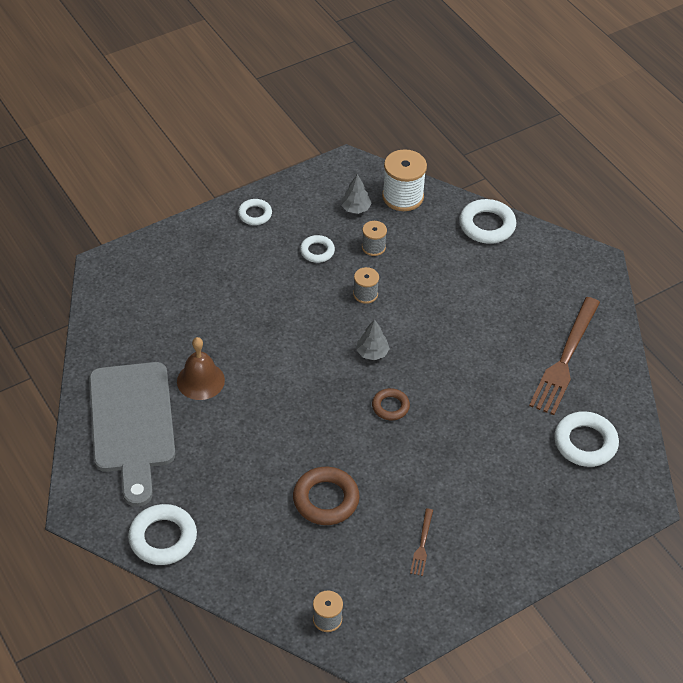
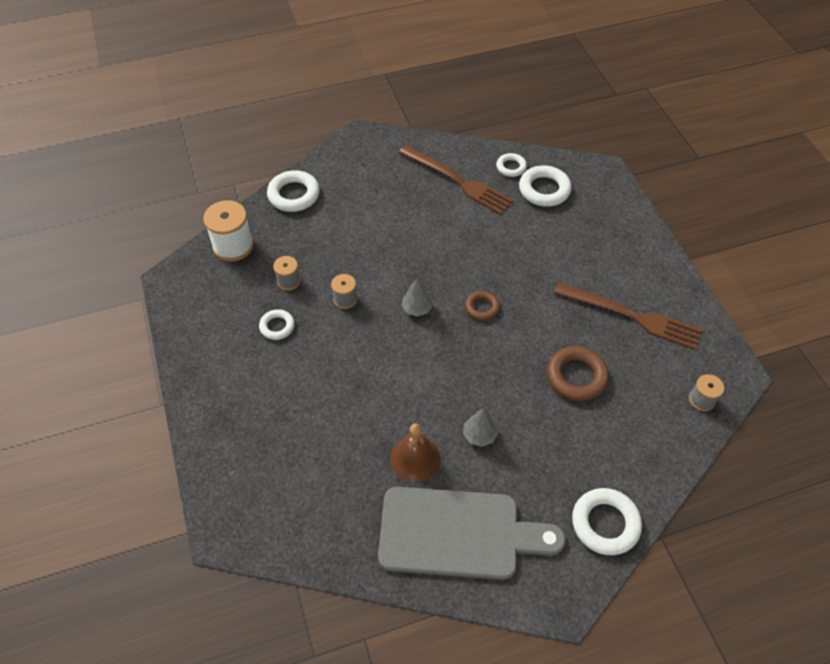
camera: 75 degrees left, 5 degrees up
(255, 214) = (205, 371): white ring -> white ring (511, 167)
(355, 208) = (233, 285): grey tree -> grey tree (479, 435)
(422, 544) = (630, 316): brown fork -> brown fork, size x2.24

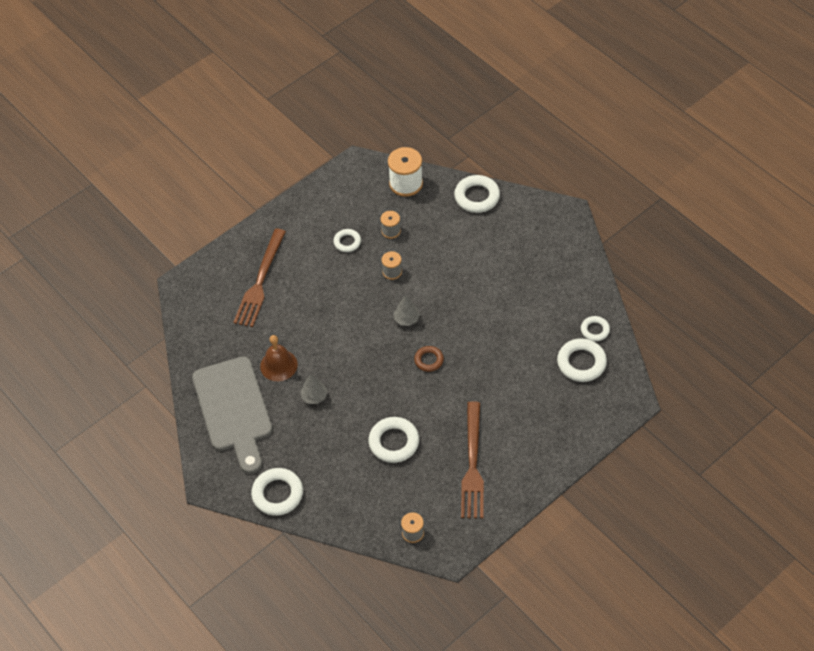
camera: 70 degrees right, 0 degrees up
(457, 180) = (556, 297): brown fork -> brown fork (260, 280)
(576, 376) = (394, 442): brown ring -> white ring

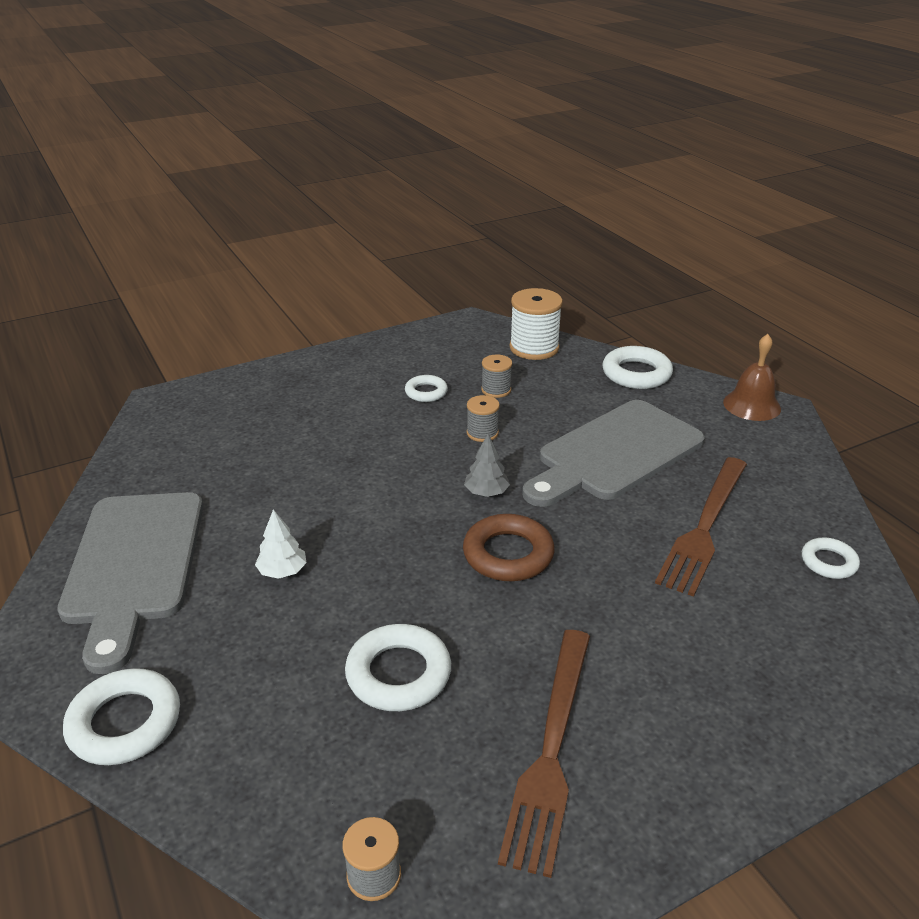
camera: 10 degrees right, 20 degrees down
(260, 280) = (277, 413): brown fork -> brown fork (704, 526)
(278, 365) = (246, 517): brown bell -> brown bell (752, 405)
(314, 396) = (282, 571): grey tree -> white tree
(429, 360) = (508, 554): brown ring -> brown ring, size x1.67
(473, 273) = (614, 453): none -> grey cutting board
(581, 363) = (802, 608): white ring -> none

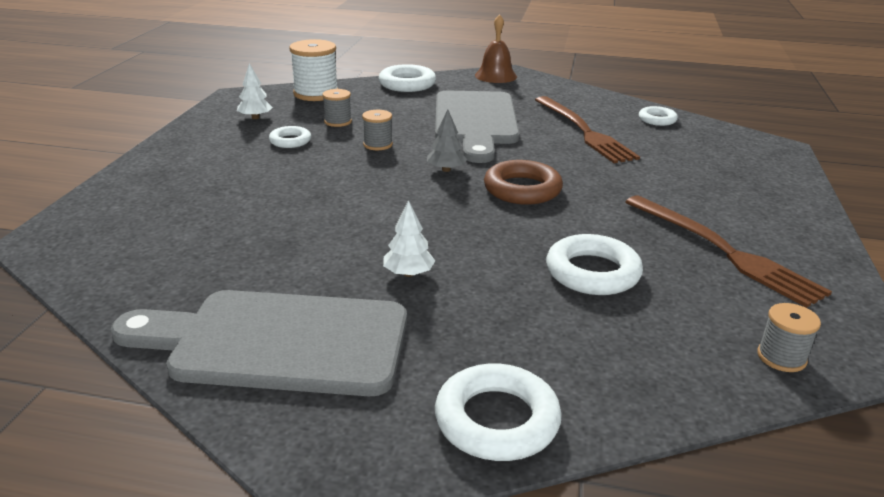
camera: 50 degrees left, 5 degrees down
(133, 565) = (278, 342): grey cutting board -> grey cutting board turned 150 degrees clockwise
(443, 353) = (255, 117): none -> white tree

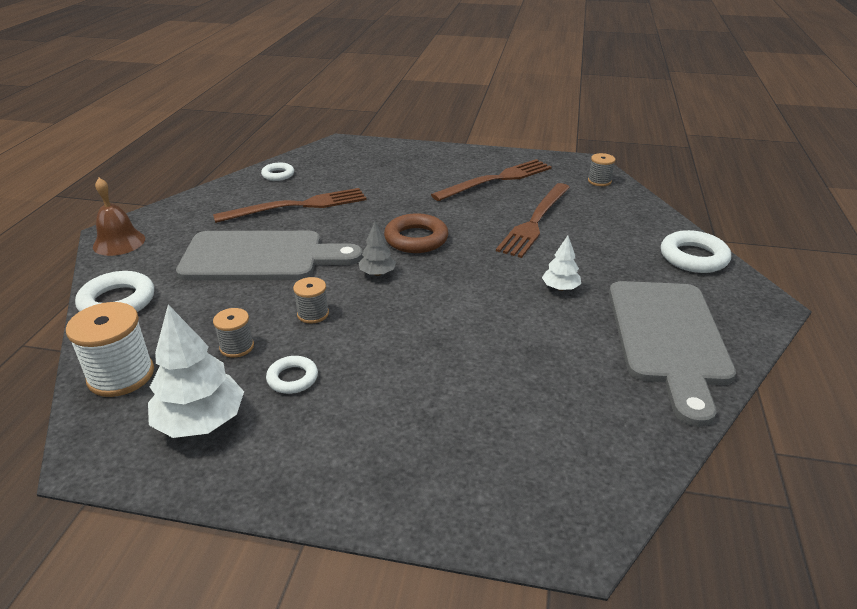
camera: 90 degrees left, 5 degrees up
(255, 117) = (200, 422): white tree -> white tree, size x1.84
(592, 272) = (535, 221): white ring -> brown fork

